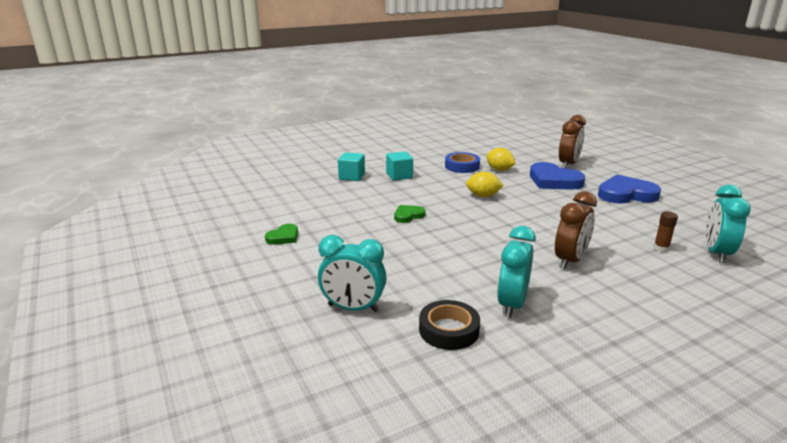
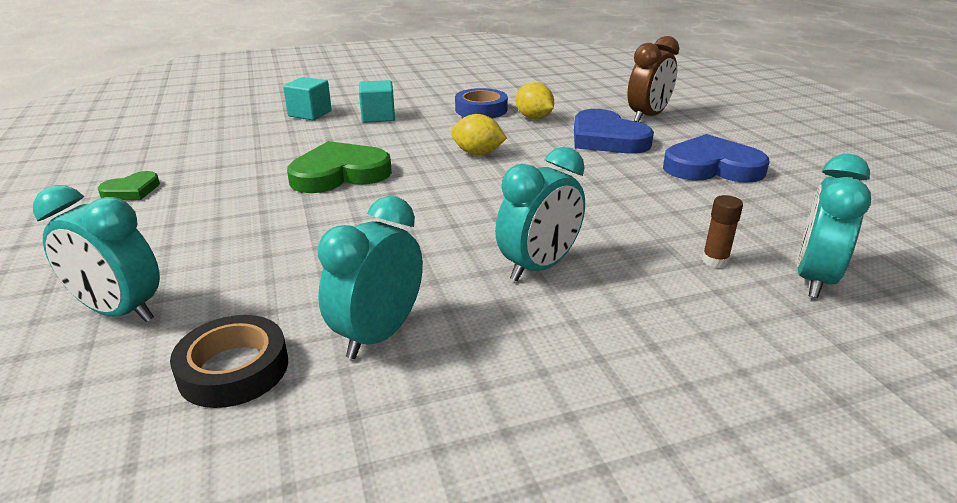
camera: 10 degrees right, 5 degrees up
(408, 215) = (339, 174): green heart -> green heart, size x1.91
(570, 260) = (539, 267): brown clock -> turquoise clock

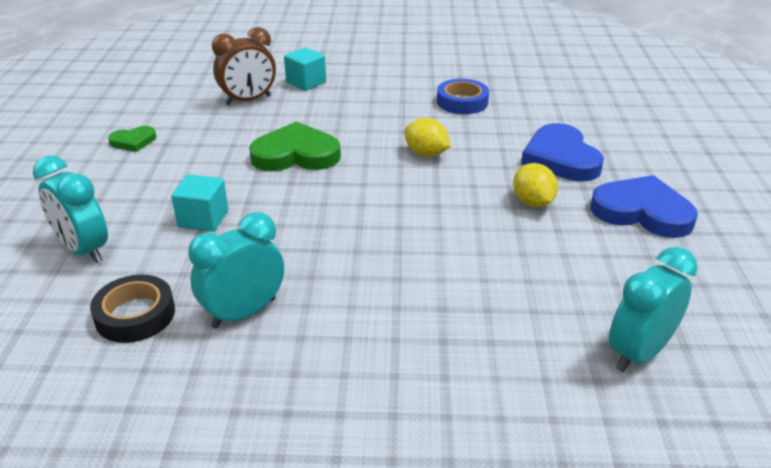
camera: 20 degrees right, 5 degrees up
(378, 117) = (363, 95): turquoise cube -> turquoise cube (203, 219)
(533, 118) = (506, 120): yellow lemon -> yellow lemon (532, 202)
(539, 267) = (401, 283): turquoise clock -> none
(648, 116) = (624, 138): brown clock -> brown clock (248, 100)
(715, 261) = (560, 313): brown glue stick -> none

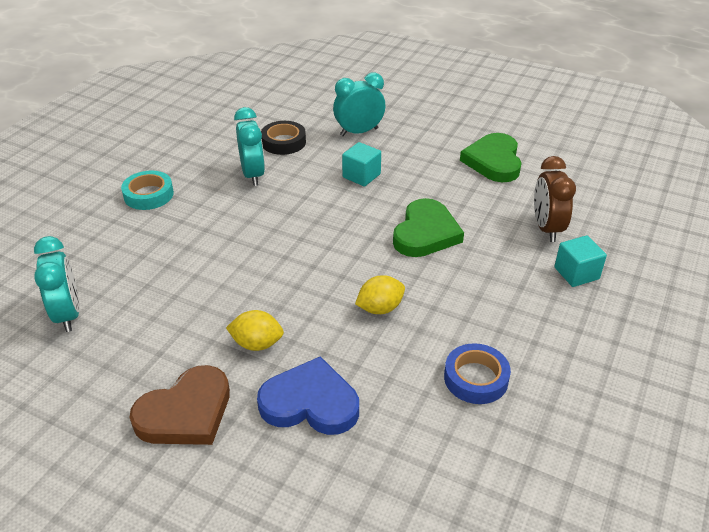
camera: 115 degrees right, 5 degrees up
(133, 141) = (493, 161): green heart -> green heart, size x1.91
(358, 408) = (148, 195): none -> turquoise tape
(642, 212) = (186, 412): blue heart -> brown heart

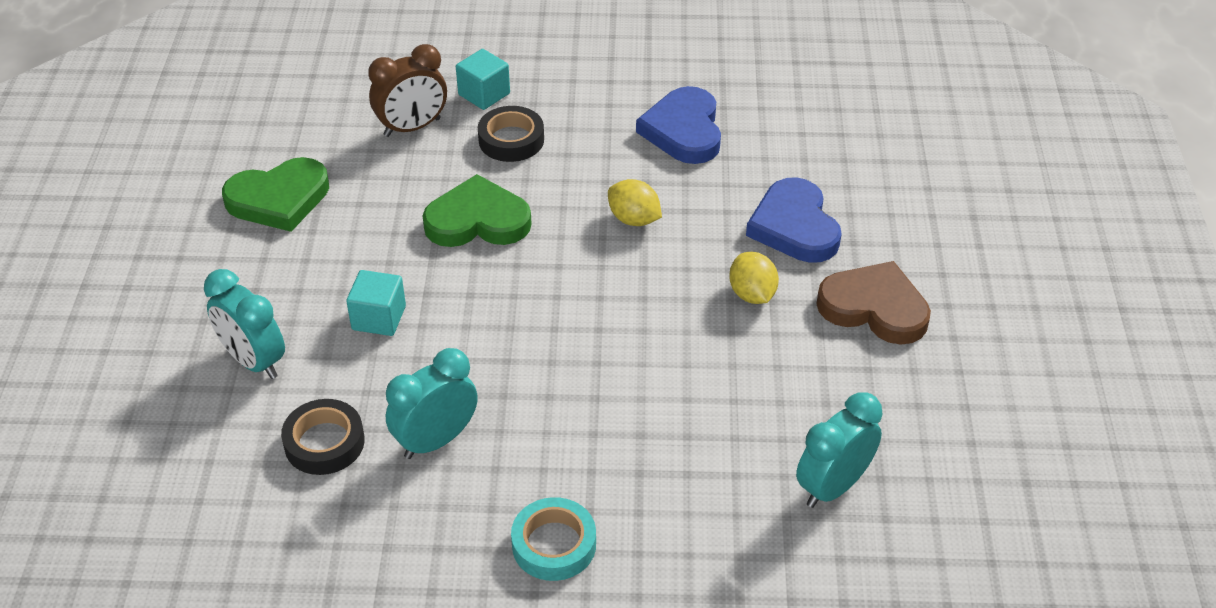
camera: 115 degrees left, 5 degrees up
(476, 378) = (683, 130): blue tape -> blue heart
(509, 272) = (511, 140): none -> black tape

